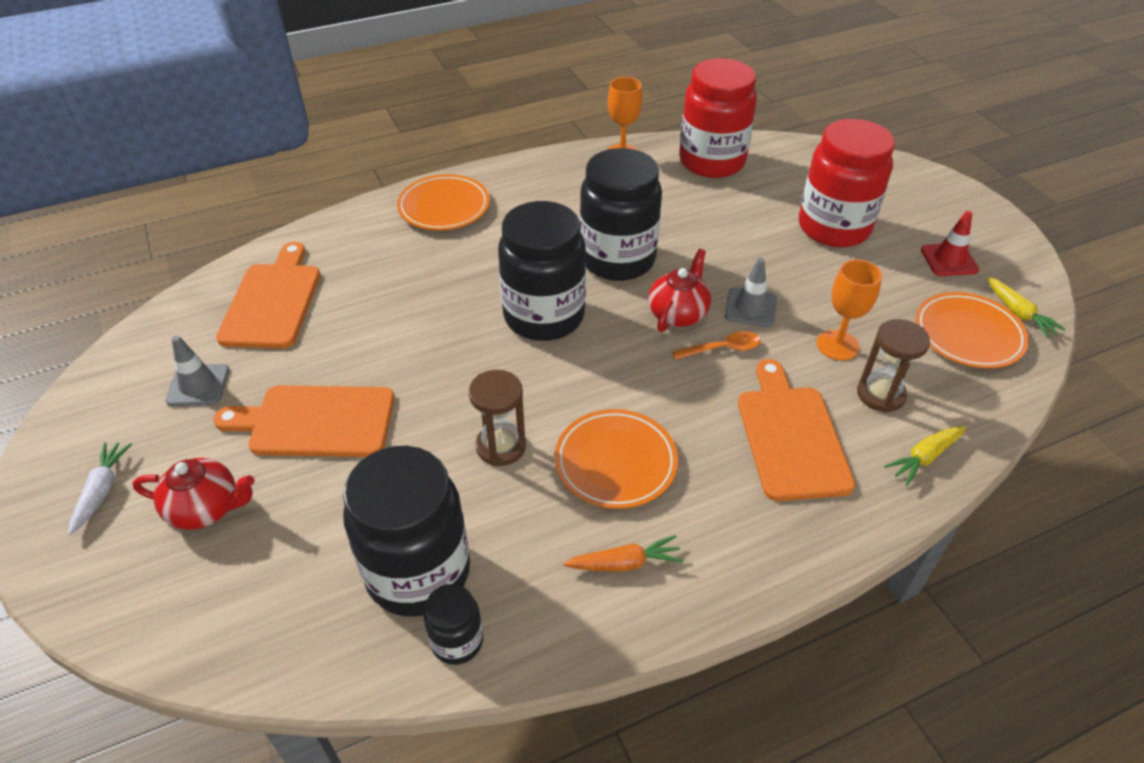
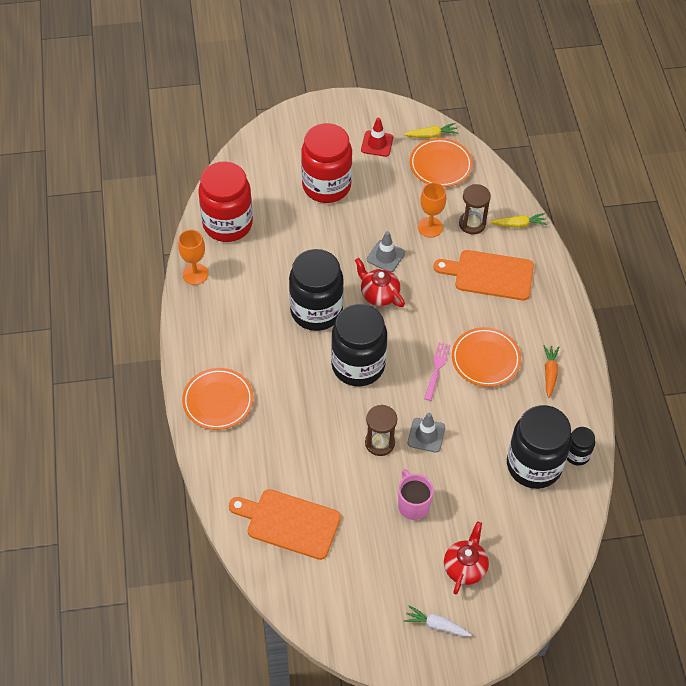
camera: 75 degrees left, 10 degrees up
(198, 385) = (360, 571): grey traffic cone -> grey traffic cone (426, 435)
(316, 422) = (413, 505): orange cutting board -> pink mug
(501, 446) = (459, 411): brown hourglass -> brown hourglass (380, 443)
(571, 404) = (437, 369): none -> pink fork
(722, 349) = (416, 282): orange spoon -> none
(924, 457) = (518, 224): yellow carrot -> yellow carrot turned 75 degrees counterclockwise

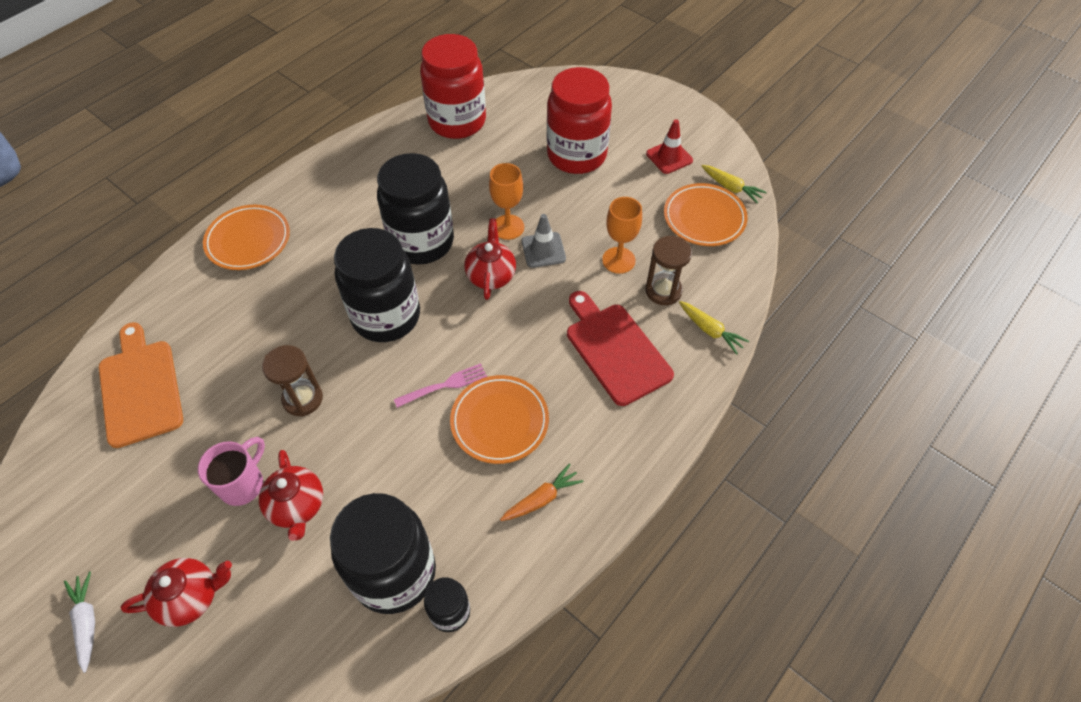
camera: 50 degrees right, 0 degrees up
(195, 274) = (379, 136): orange goblet -> orange goblet (508, 227)
(426, 435) = (347, 434): grey traffic cone -> none
(452, 486) = (297, 506): none -> red teapot
(490, 275) = (615, 350): orange cutting board -> red cutting board

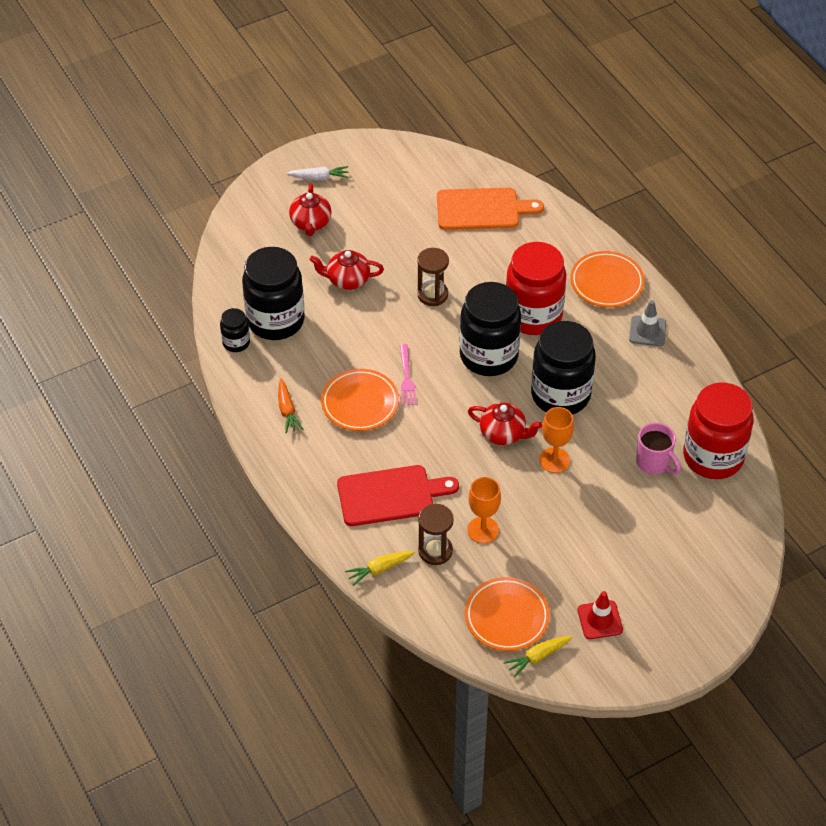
camera: 110 degrees right, 5 degrees down
(243, 484) = (378, 255): pink mug -> pink mug (654, 463)
(543, 250) = (517, 478): grey traffic cone -> grey traffic cone (647, 331)
(576, 155) = (630, 541): red jar -> red jar (533, 315)

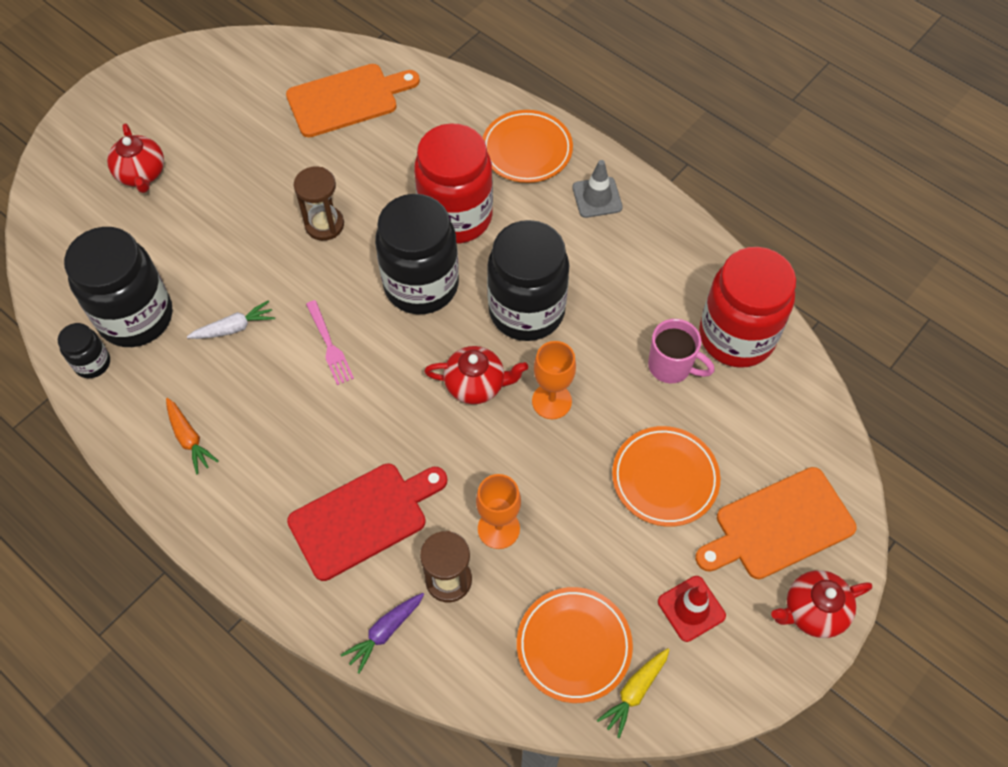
camera: 20 degrees left, 10 degrees up
(319, 177) = (134, 112): white carrot -> white carrot (234, 328)
(347, 280) = (211, 236): red teapot -> red teapot (813, 611)
(360, 403) = (281, 398): orange plate -> orange plate (665, 478)
(379, 569) = (385, 632): yellow carrot -> purple carrot
(688, 589) = (779, 526): none -> orange cutting board

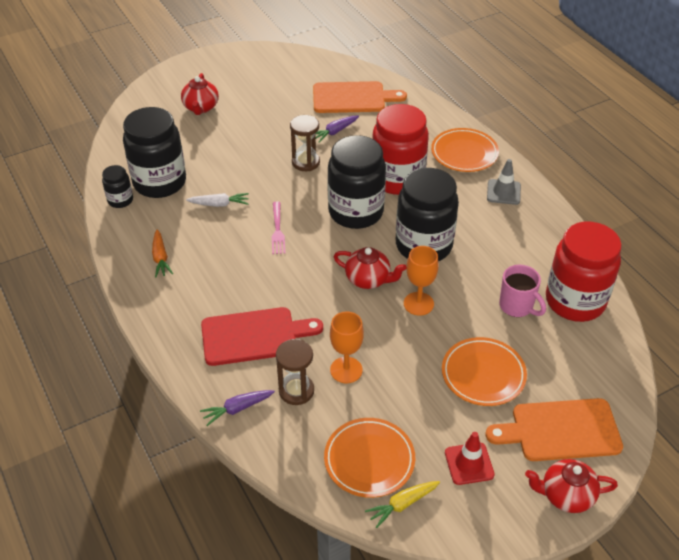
camera: 20 degrees right, 15 degrees down
(344, 163) = (335, 132): none -> purple carrot

